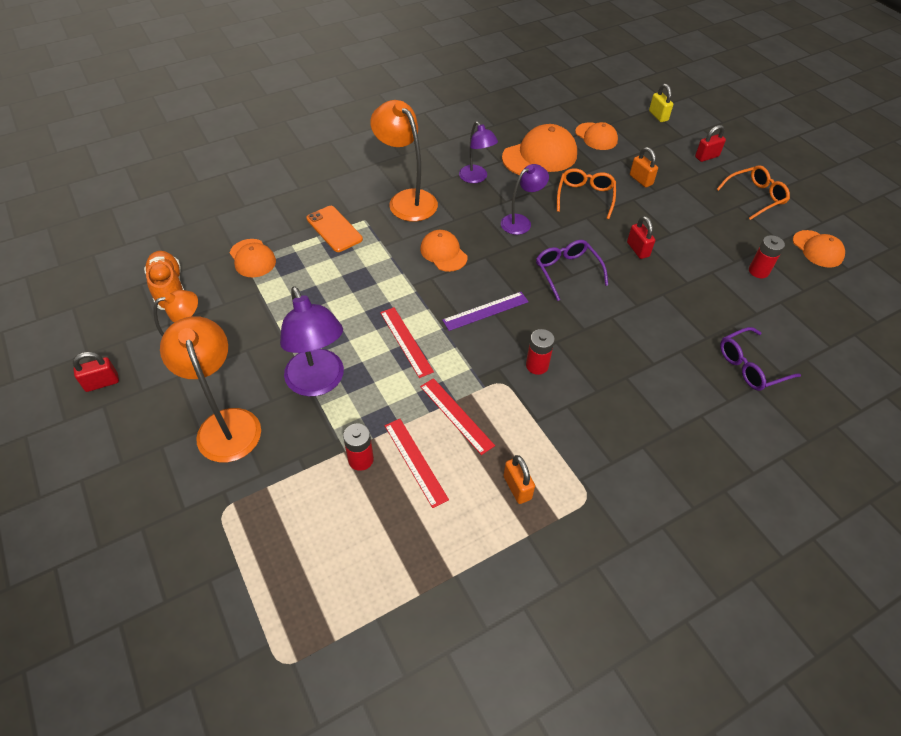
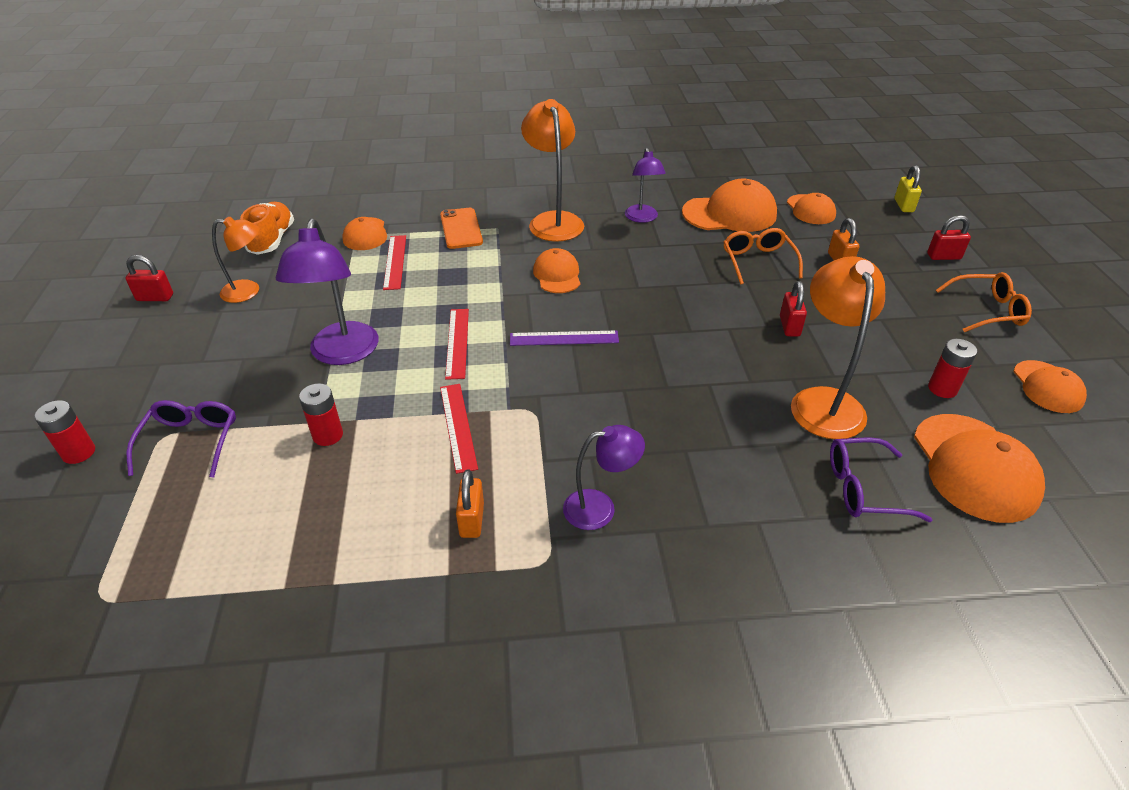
camera: 25 degrees right, 10 degrees down
(226, 423) = (229, 362): orange lamp -> orange lamp (824, 401)
(415, 461) = (381, 456): red ruler -> red ruler (395, 262)
(521, 222) = (664, 267): purple lamp -> purple lamp (600, 508)
(537, 365) = (584, 406): red battery -> red battery (79, 452)
(567, 271) = (685, 326): purple glasses -> purple glasses (191, 441)
(585, 197) = (758, 261): orange glasses -> orange glasses turned 45 degrees counterclockwise
(805, 326) = (974, 467): none -> orange cap

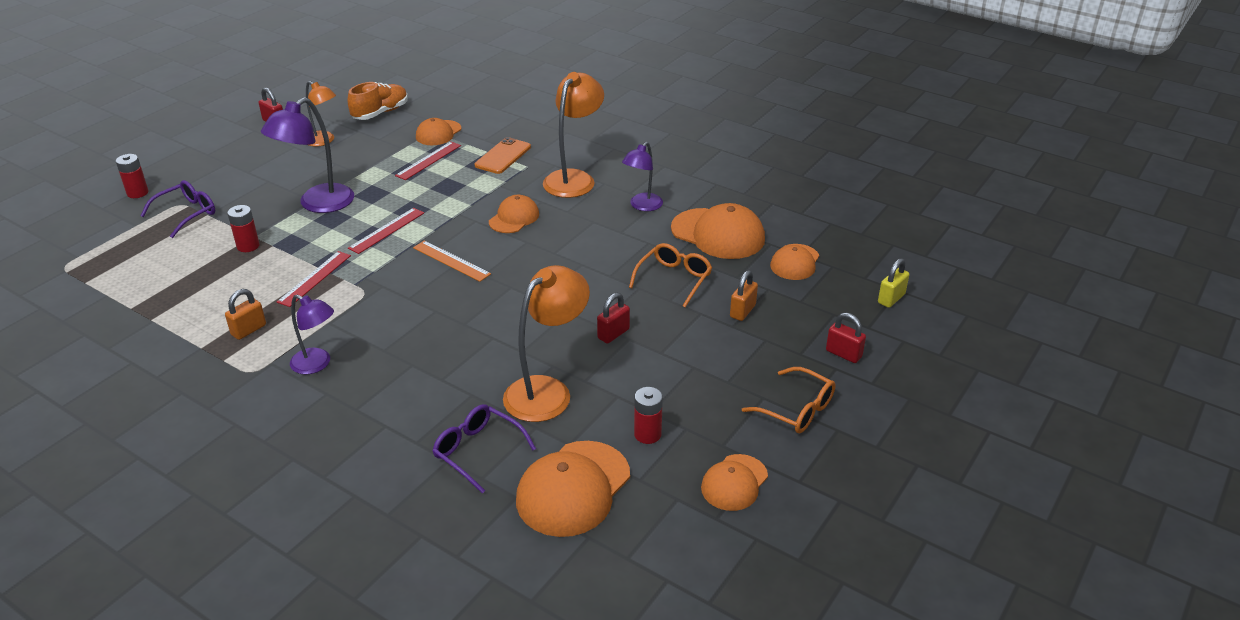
camera: 40 degrees right, 5 degrees down
(564, 338) = (451, 261): purple ruler -> orange ruler

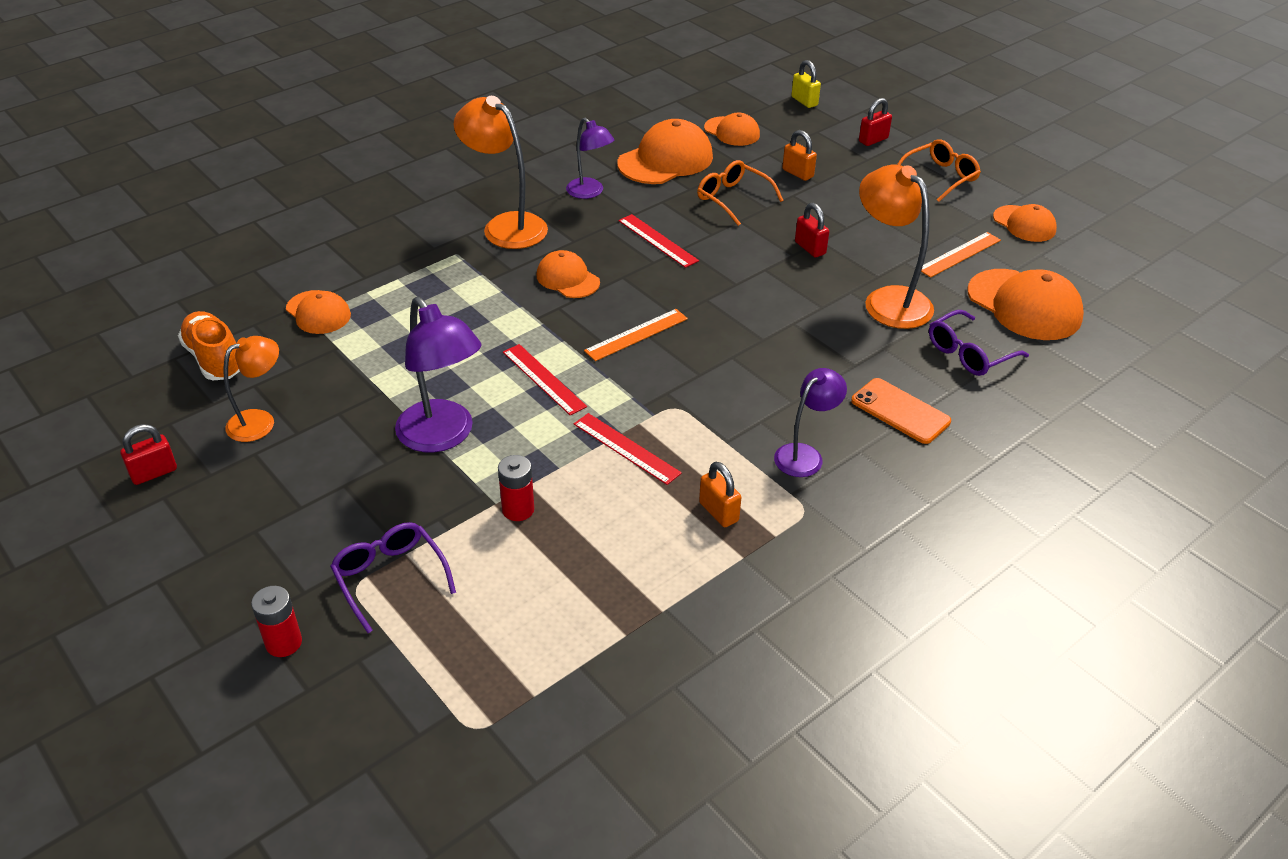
camera: 75 degrees left, 5 degrees up
(429, 160) = (388, 328): red ruler -> red ruler (658, 240)
(503, 156) = (418, 268): orange phone -> orange phone (900, 411)
(647, 434) = (959, 254): red battery -> orange ruler

